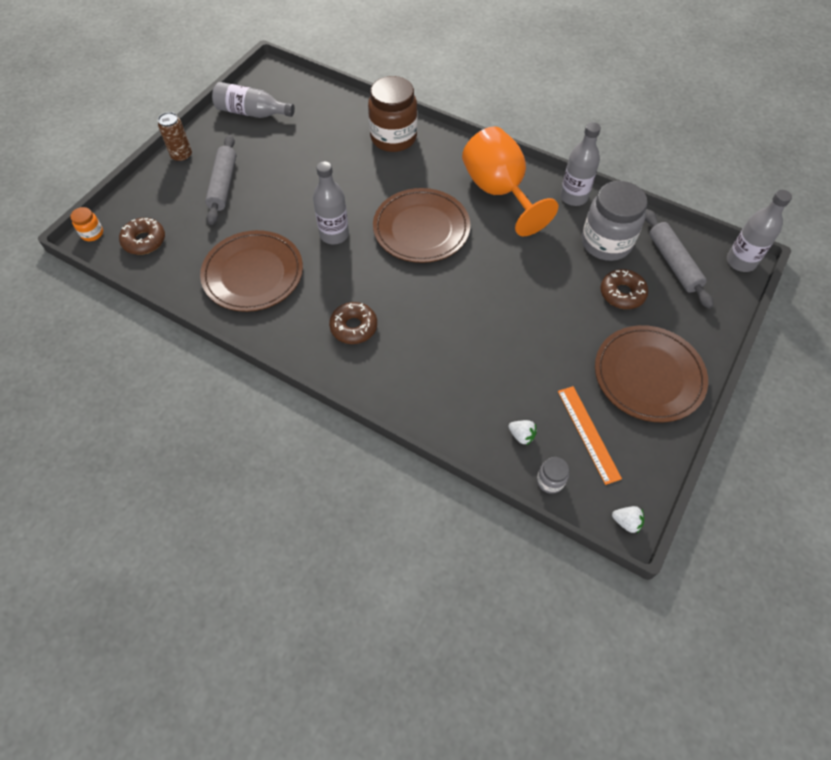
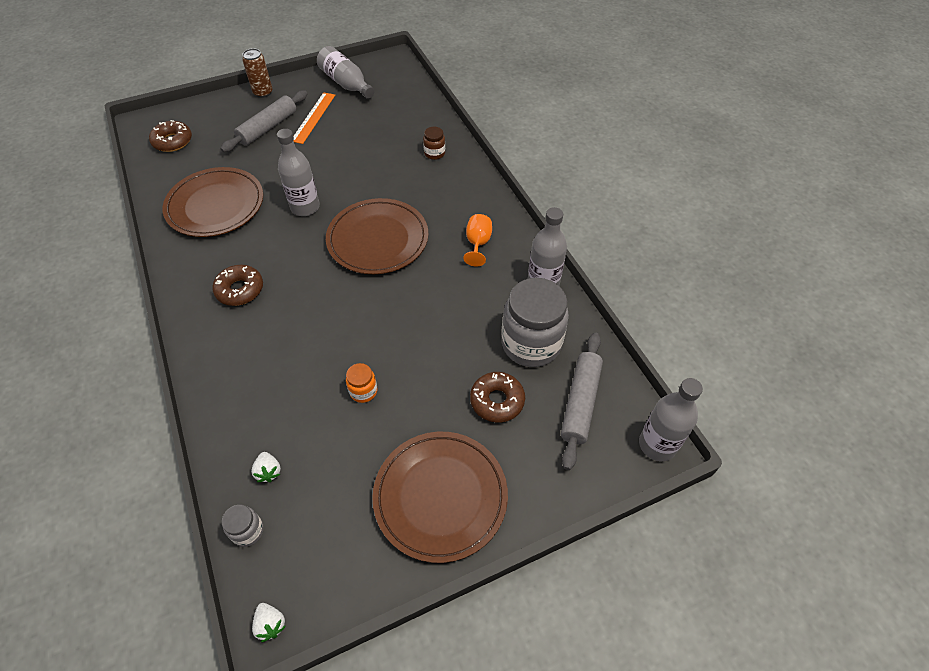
camera: 35 degrees right, 5 degrees down
(92, 233) = (147, 119): orange jar -> orange jar (363, 391)
(393, 138) = (434, 153): brown jar -> brown jar, size x0.44
(499, 192) = (478, 244): orange goblet -> orange goblet, size x0.44
(588, 433) = (326, 512): orange ruler -> orange ruler (313, 117)

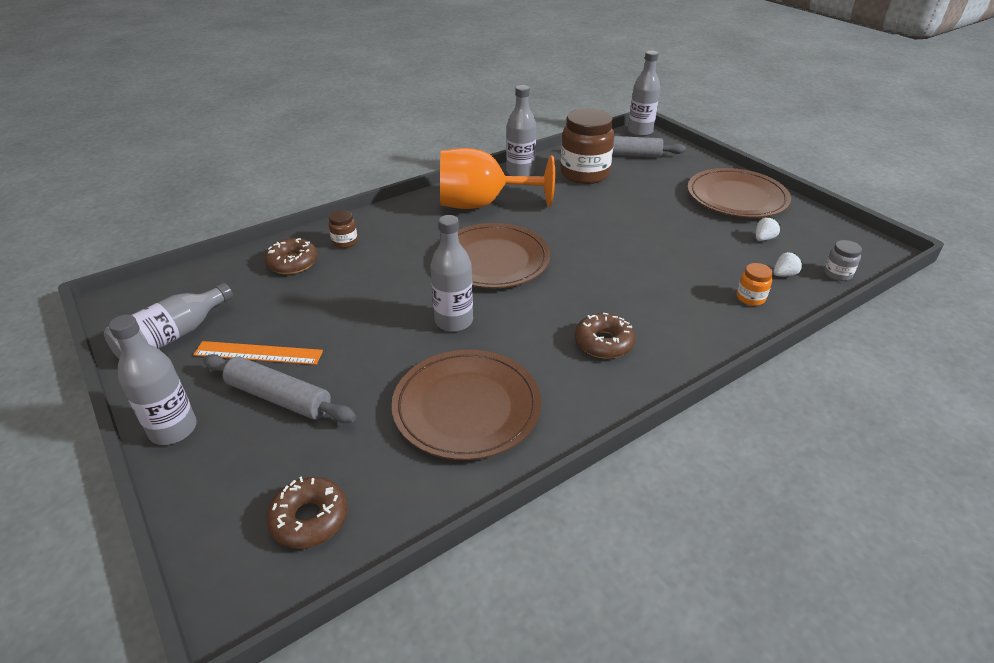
camera: 100 degrees left, 15 degrees down
(263, 92) = (173, 429): brown can -> grey bottle
(270, 624) = (883, 249): white strawberry -> white strawberry (763, 239)
(363, 391) = (676, 241): orange jar -> orange jar (750, 298)
(478, 244) = (482, 204): orange goblet -> orange goblet, size x2.29
(497, 401) = (644, 183): brown donut -> brown donut (292, 263)
(531, 344) = (584, 174): grey jar -> brown jar

